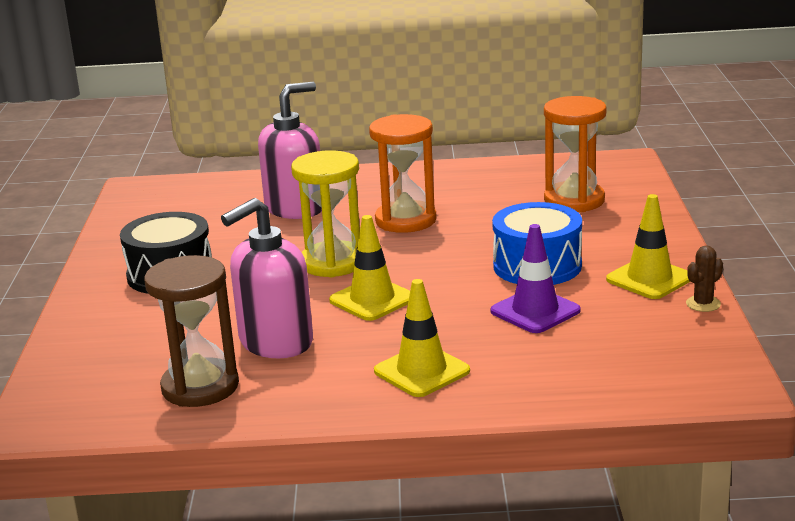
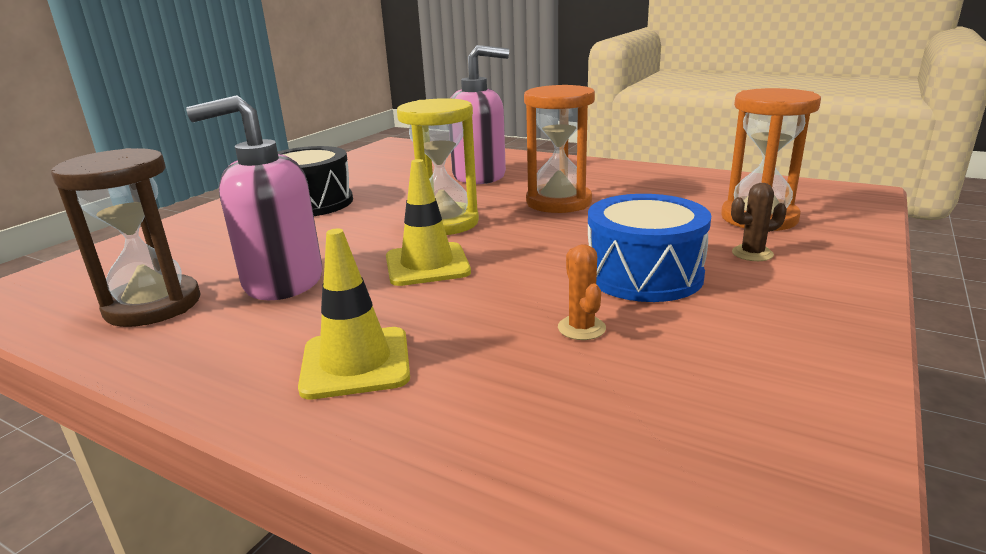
camera: 30 degrees right, 0 degrees up
(535, 311) = (581, 328): purple traffic cone -> orange cactus
(649, 279) = (783, 329): yellow traffic cone -> none
(703, 304) = (847, 394): brown cactus -> brown cactus (752, 253)

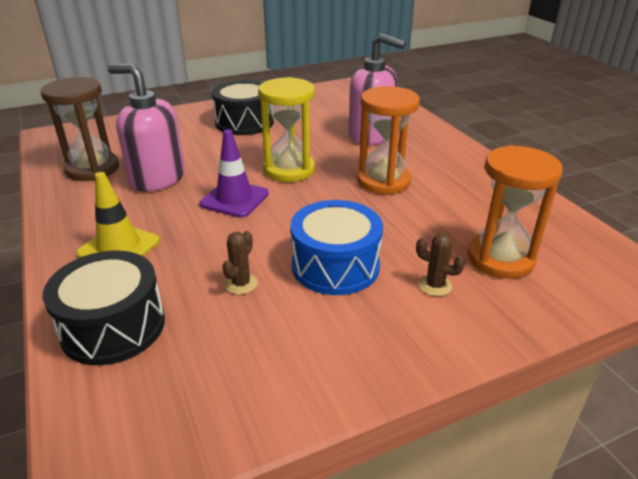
camera: 35 degrees right, 10 degrees up
(427, 265) = (234, 199): yellow traffic cone -> purple traffic cone
(508, 441) = (113, 326): none -> black drum
(581, 328) = (241, 284): orange cactus -> brown cactus

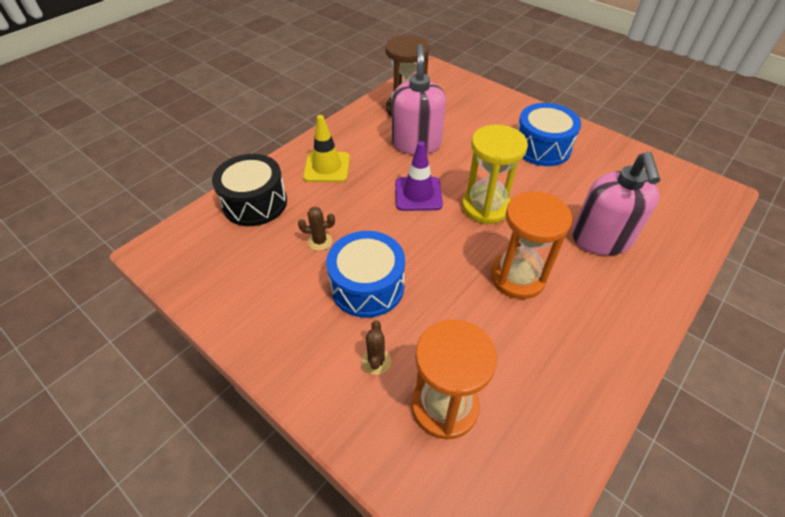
camera: 65 degrees right, 15 degrees up
(244, 122) = (542, 147): black drum -> blue drum

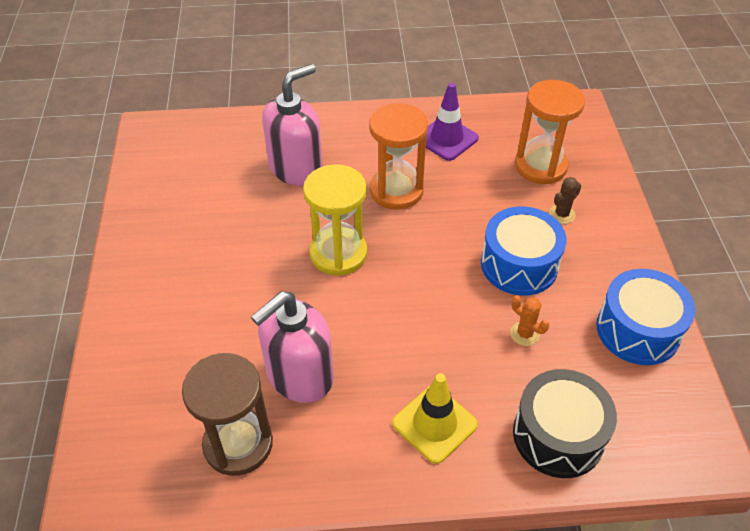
camera: 135 degrees left, 0 degrees up
(320, 241) = (524, 334): brown cactus -> orange cactus
(418, 194) = (379, 312): purple traffic cone -> purple traffic cone (446, 138)
(542, 147) = (193, 266): blue drum -> blue drum (638, 330)

